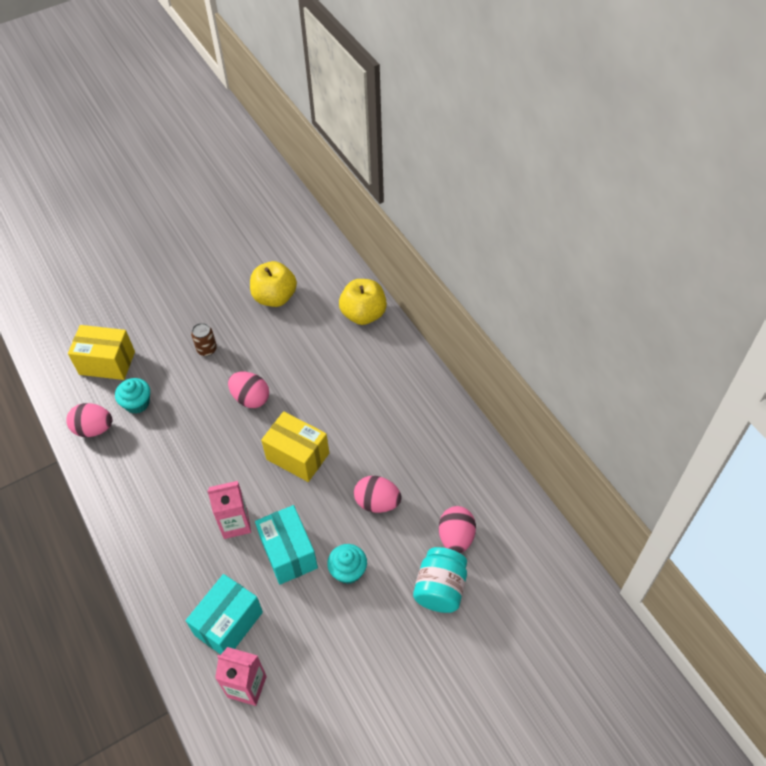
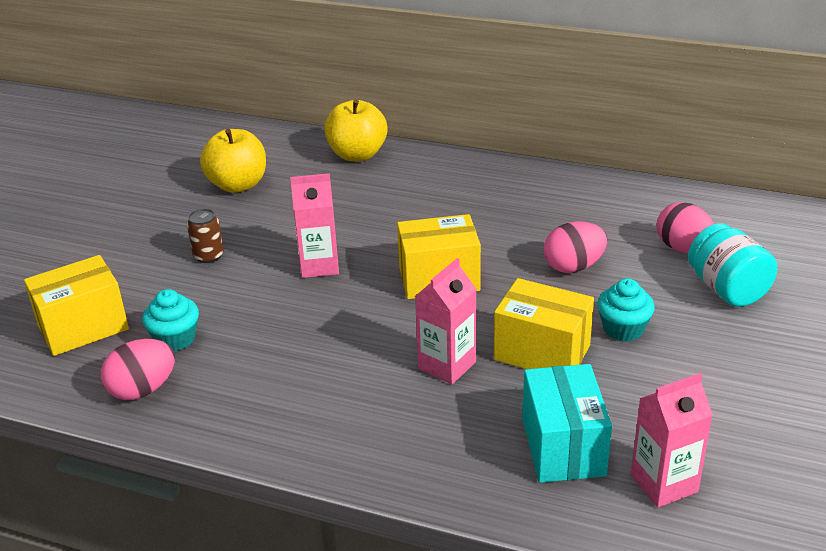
camera: 40 degrees left, 20 degrees down
(251, 398) = (319, 265): pink egg -> pink carton
(288, 553) = (542, 353): turquoise box -> yellow box

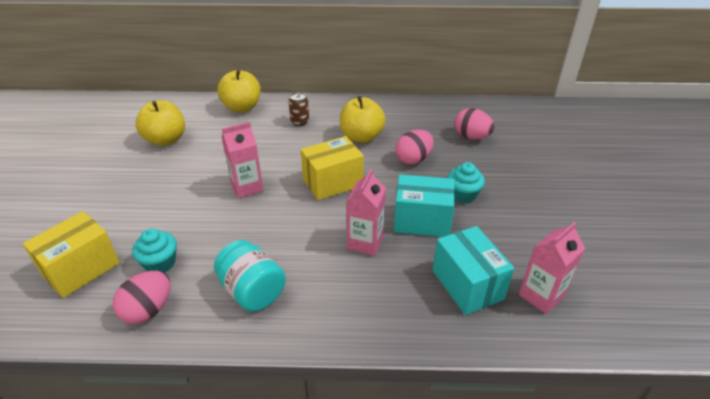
camera: 20 degrees left, 5 degrees up
(208, 256) = (163, 194): brown can -> brown can (300, 122)
(511, 222) = (361, 137): none -> yellow apple
(542, 353) = (422, 221): yellow box -> turquoise box
(727, 289) = (508, 158): turquoise jar -> turquoise jar (252, 291)

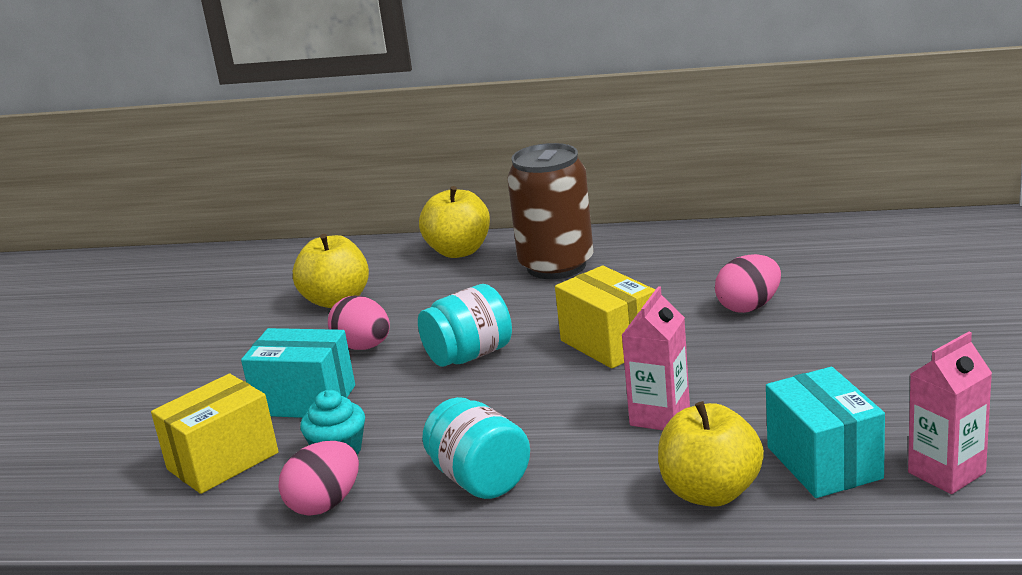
camera: 10 degrees right, 15 degrees down
(247, 187) = (469, 355): pink carton -> turquoise jar
(300, 122) = (556, 266): brown can -> brown can, size x2.37
(332, 182) = (609, 343): yellow box -> yellow box turned 75 degrees clockwise
(361, 137) = (661, 281): yellow apple -> yellow apple (711, 492)
(422, 221) = (756, 386): turquoise box -> turquoise box (305, 400)
(463, 195) = (830, 350): turquoise cupcake -> none
(471, 137) = (855, 271): pink egg -> pink egg (363, 347)

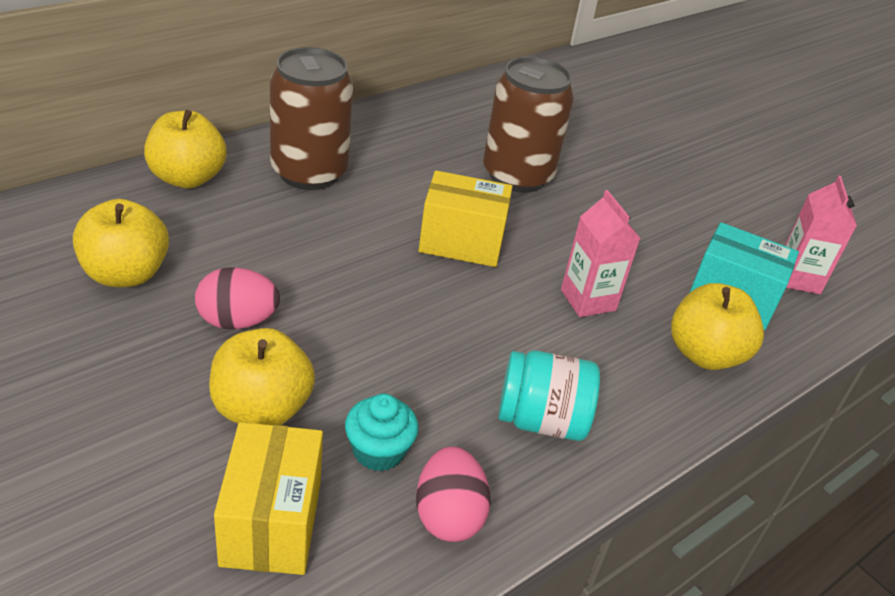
camera: 55 degrees left, 15 degrees up
(305, 400) = (261, 408): turquoise box -> yellow apple
(469, 355) = (358, 295): turquoise jar -> none
(749, 307) = (517, 176): pink egg -> brown can

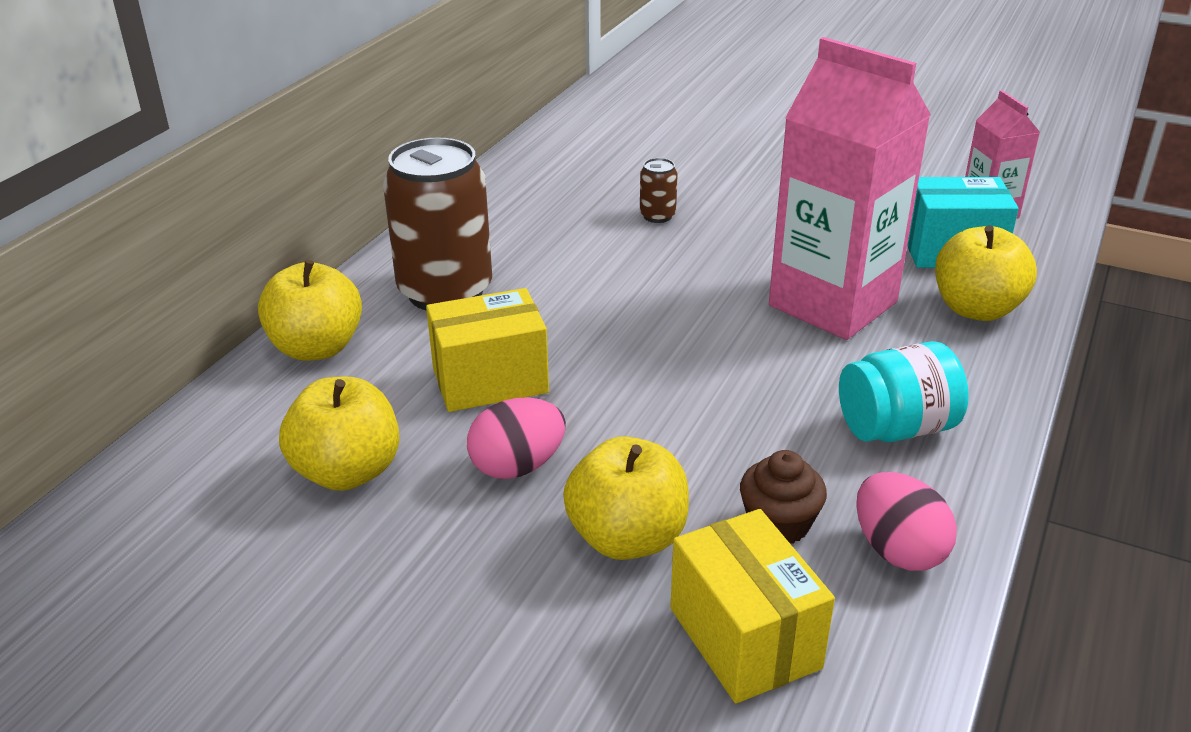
camera: 20 degrees left, 5 degrees down
(379, 451) = (779, 524): turquoise cupcake -> brown cupcake
(461, 242) = (665, 298): yellow box -> yellow box (490, 380)
(517, 176) = (657, 216): brown can -> brown can, size x0.42
(588, 300) = (832, 304): pink carton -> pink carton, size x1.93

